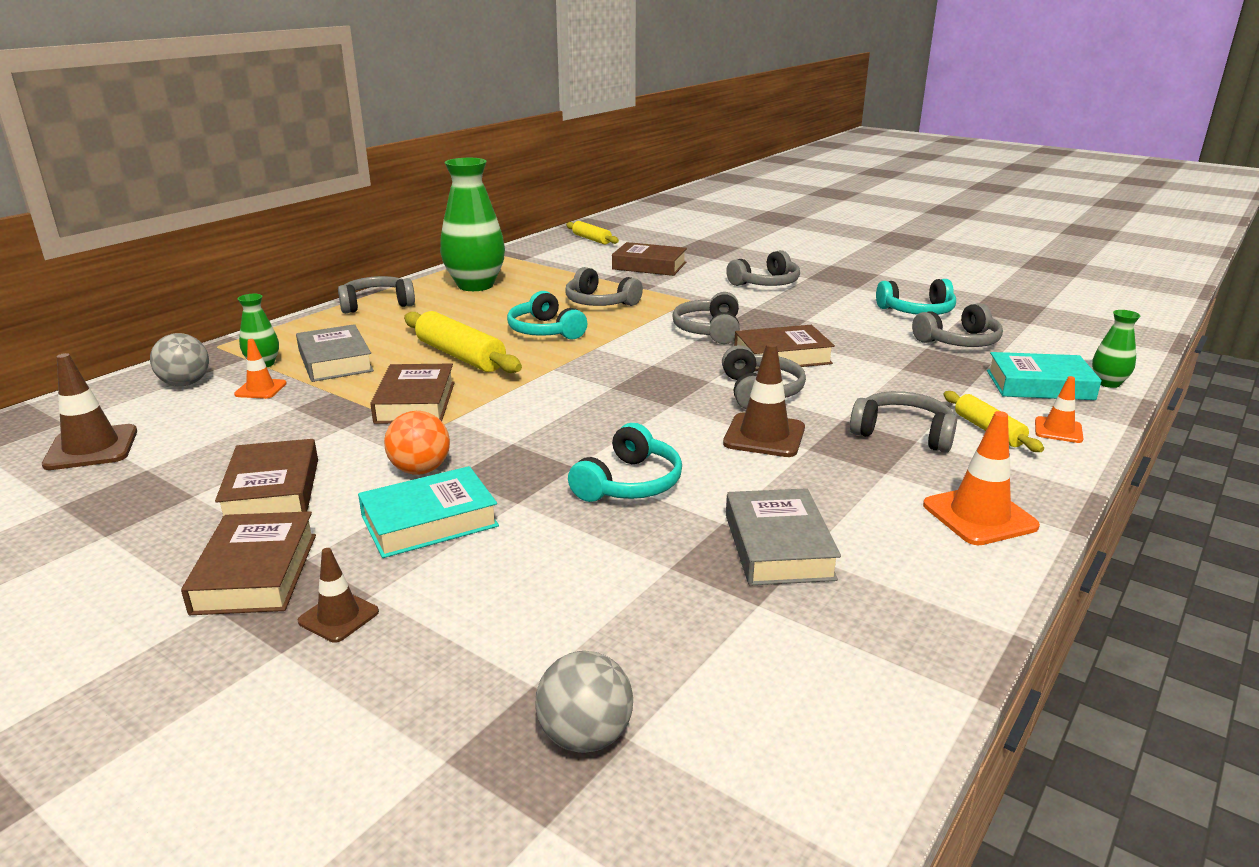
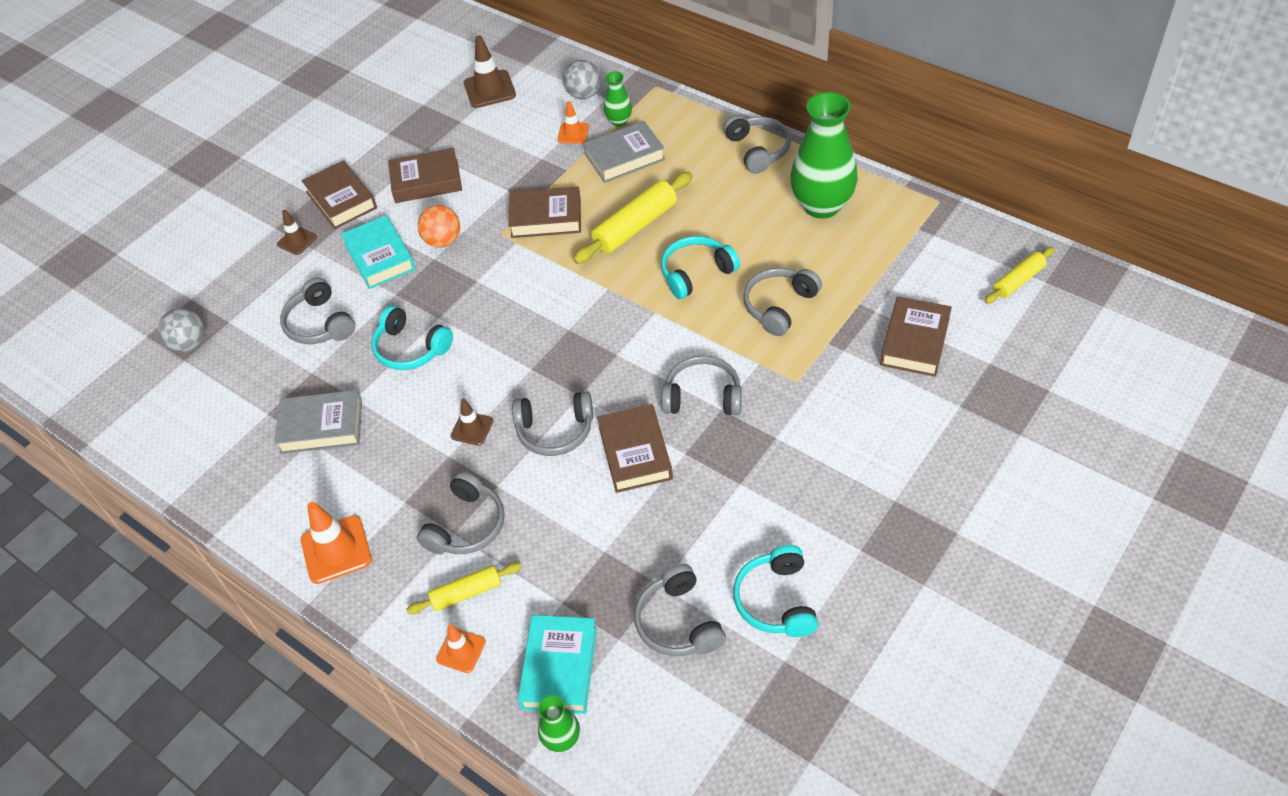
camera: 95 degrees right, 25 degrees up
(255, 573) = (341, 200): brown book -> brown book turned 60 degrees clockwise
(764, 436) = (472, 428): brown traffic cone -> brown traffic cone, size x0.60
(766, 283) = (864, 454): grey headphones -> grey headphones (320, 324)

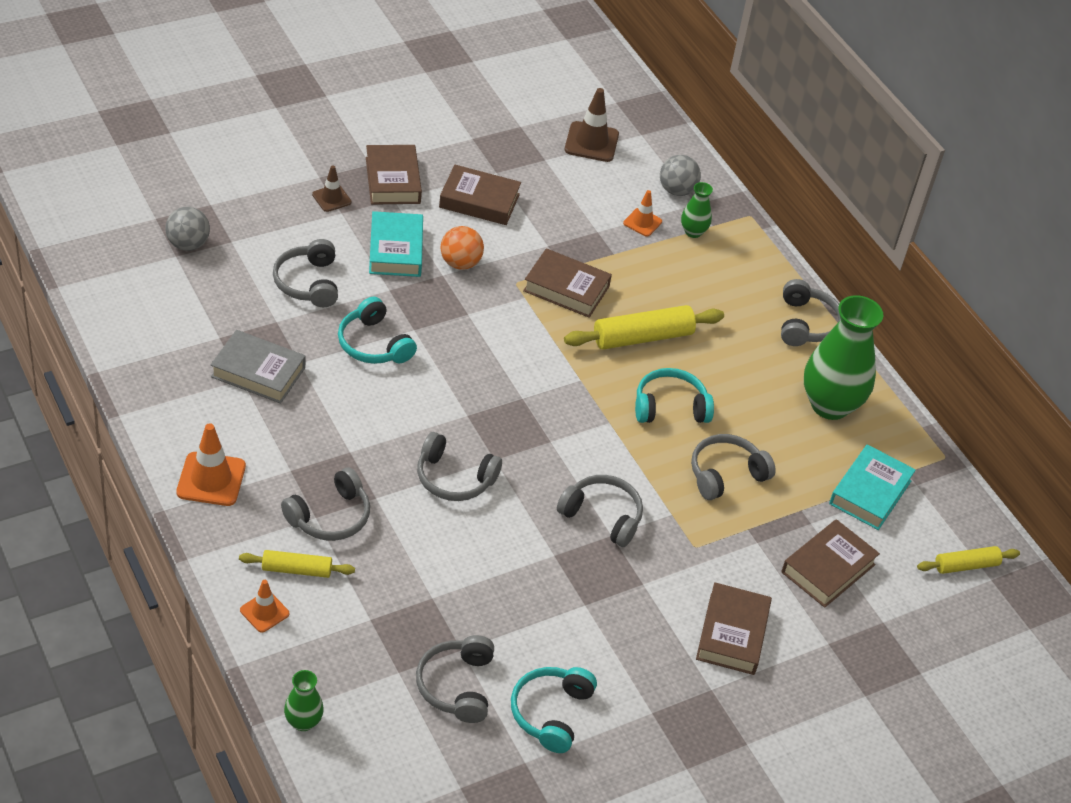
camera: 15 degrees right, 5 degrees down
(472, 428) = (384, 439): brown traffic cone -> none
(559, 668) = (335, 668): turquoise book -> turquoise book (870, 492)
(624, 157) = (675, 268): grey book -> none
(635, 453) = (511, 532): brown book -> brown book (732, 634)

